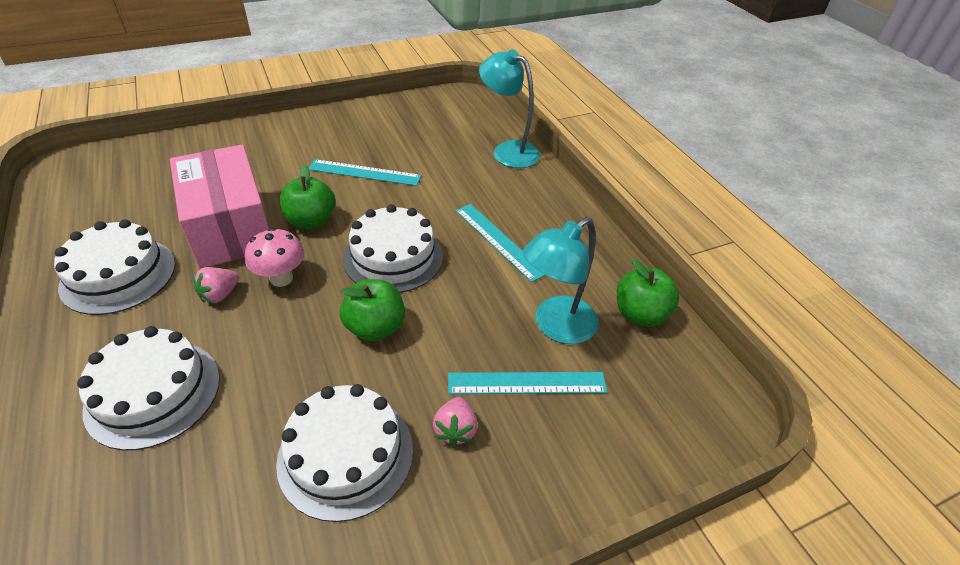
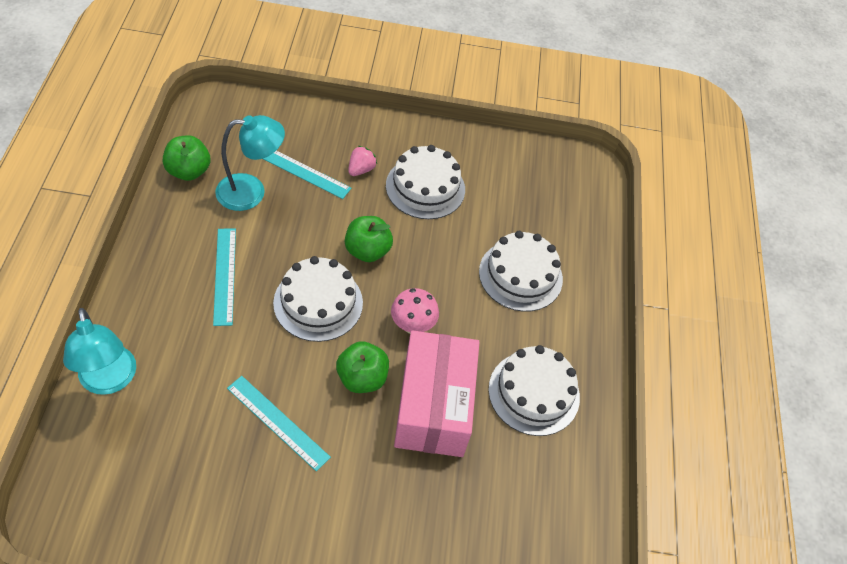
camera: 155 degrees left, 10 degrees up
(220, 295) = (462, 332): pink strawberry -> none

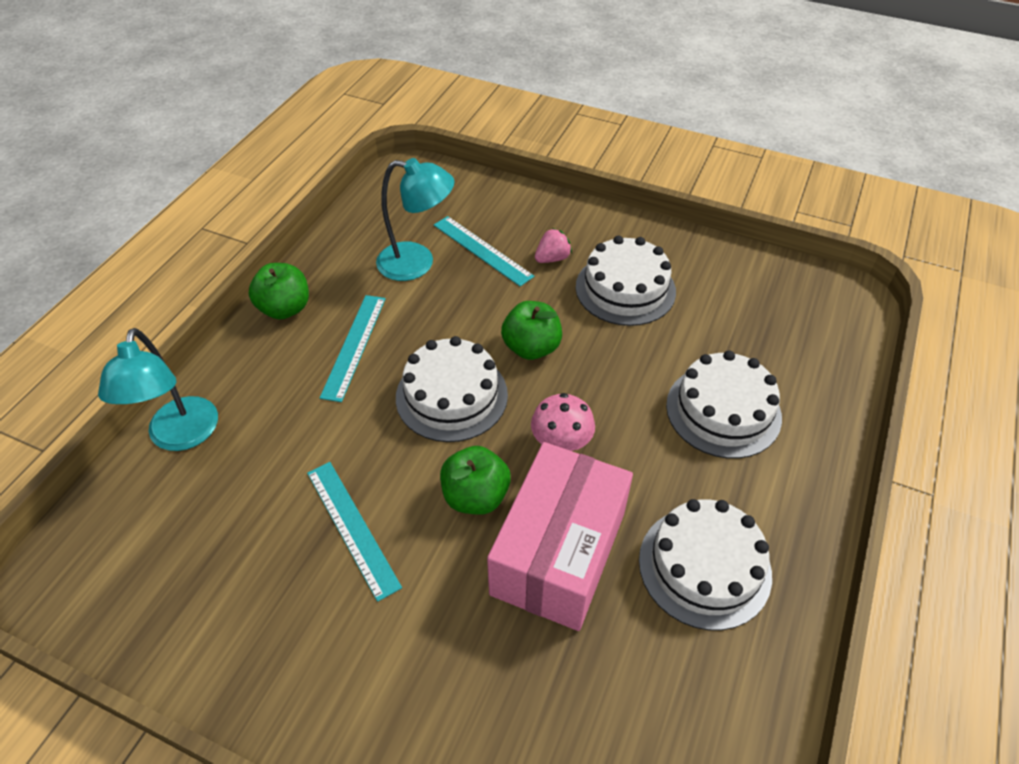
camera: 25 degrees right, 5 degrees down
(188, 171) = (357, 232): green apple -> green apple (285, 308)

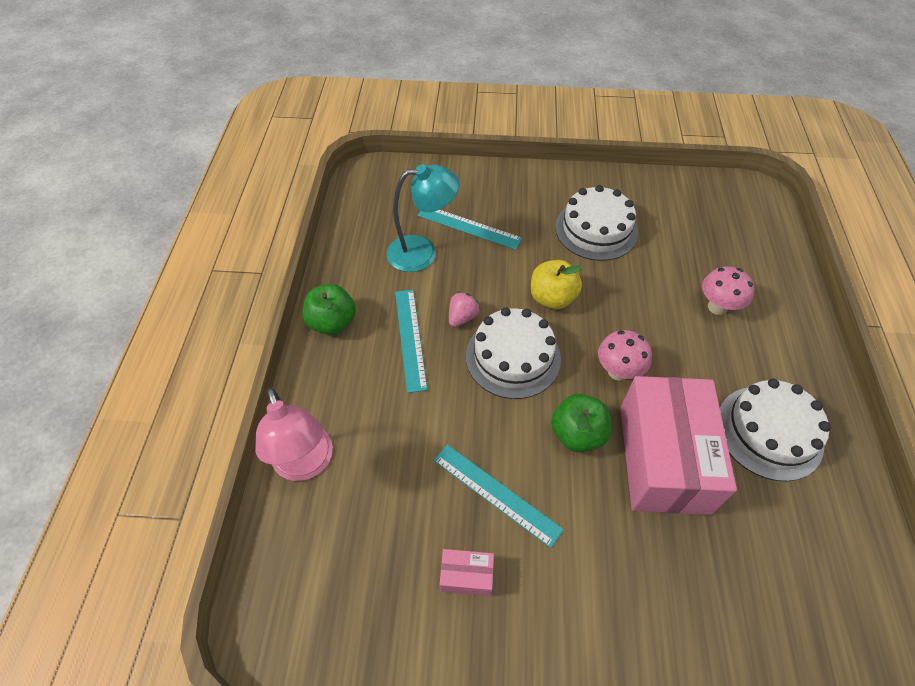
camera: 20 degrees left, 5 degrees up
(181, 436) = (306, 464): turquoise lamp -> pink lamp
(274, 598) = (466, 576): none -> pink box
(531, 348) = (552, 298): green apple -> yellow apple
(552, 258) = (527, 219): pink strawberry -> pink strawberry (462, 317)
(723, 411) = (717, 307): white cake -> pink mushroom

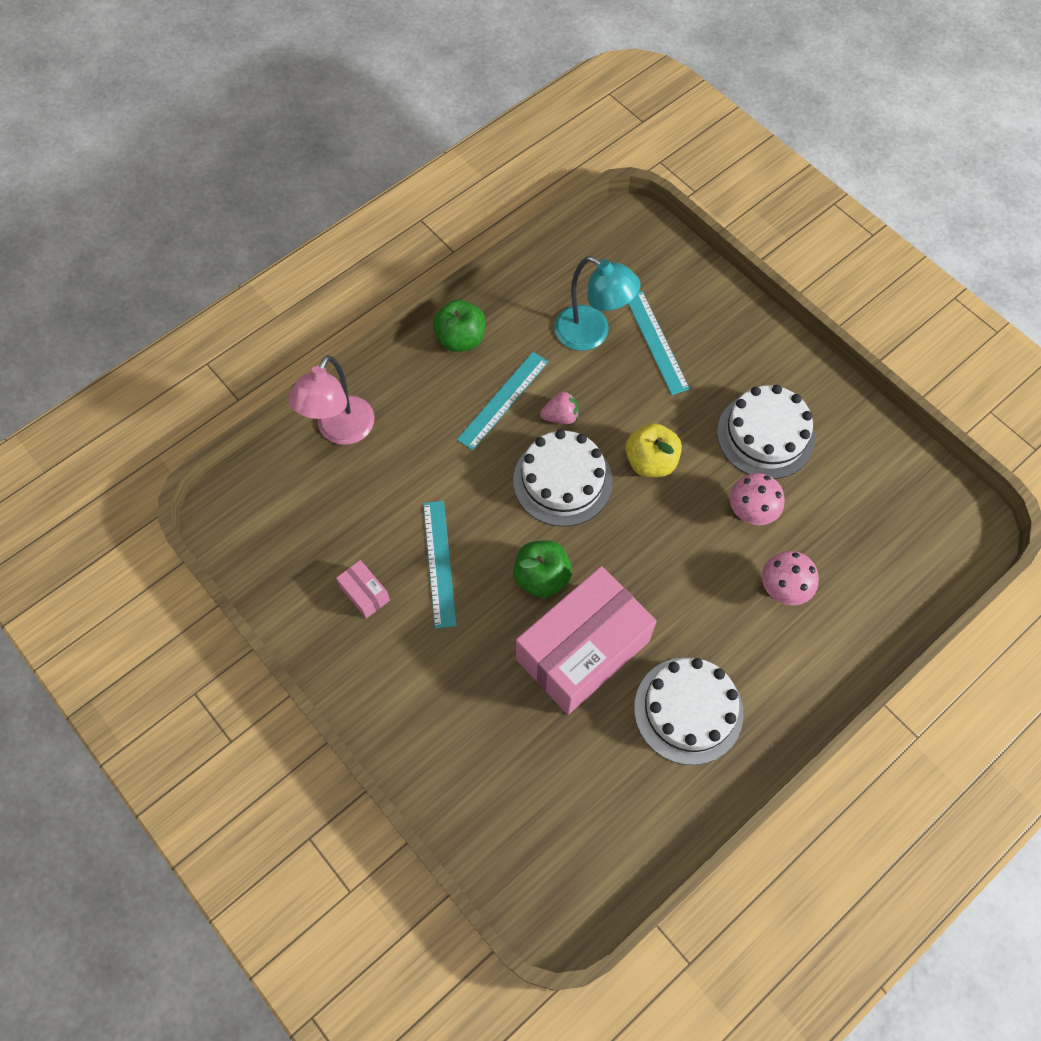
camera: 45 degrees right, 10 degrees up
(618, 371) = (629, 563): pink mushroom -> pink mushroom (751, 512)

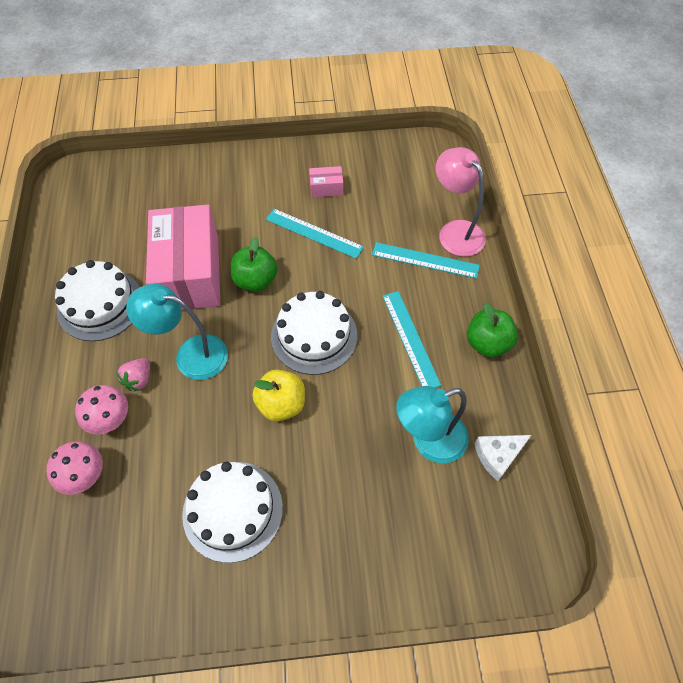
camera: 125 degrees right, 5 degrees down
(560, 416) = (367, 368): pink strawberry -> pink strawberry (139, 379)
(564, 282) = (498, 456): none -> white cheese
(656, 342) = (385, 488): turquoise ruler -> turquoise ruler (425, 260)
(668, 574) = (191, 355): none -> turquoise lamp
(751, 512) = (183, 445): pink mushroom -> pink mushroom (86, 477)

